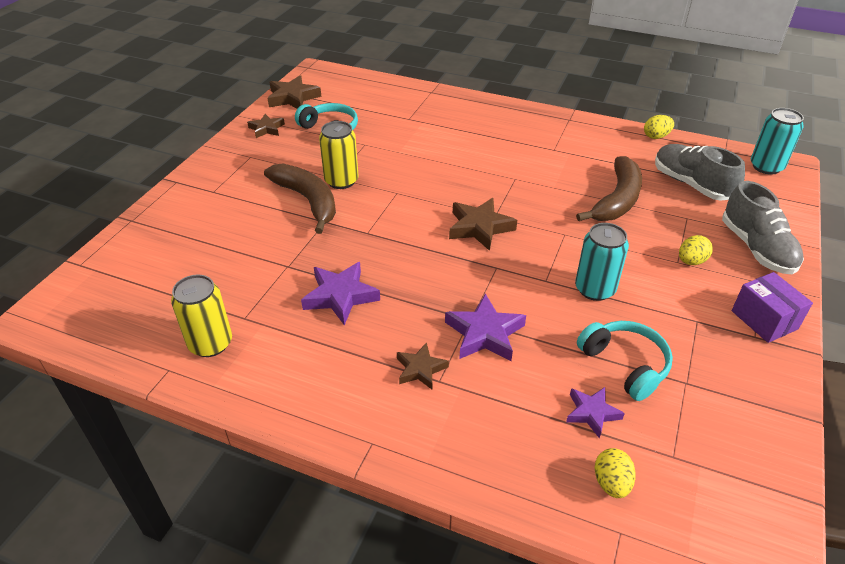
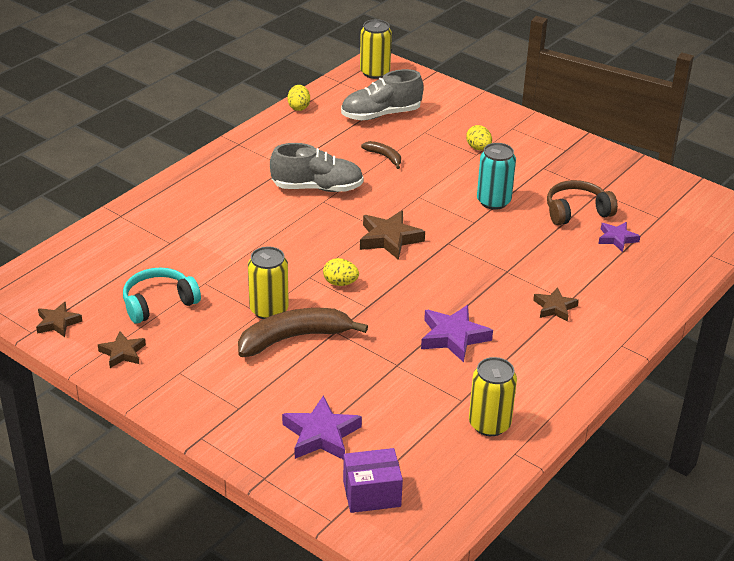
camera: 75 degrees left, 5 degrees down
(293, 98) = (58, 323): brown star -> brown star, size x0.63
(484, 333) = (525, 267): purple star -> purple star (321, 435)
(611, 483) = (675, 247): yellow egg -> yellow egg (340, 283)
(617, 200) = (384, 157): brown banana -> brown banana, size x0.49
(625, 364) = (576, 211): turquoise headphones -> brown headphones
(756, 248) = (475, 115): grey shoe -> grey shoe (317, 188)
(764, 320) = (551, 140): purple box -> purple box (371, 493)
(766, 167) = (375, 72): turquoise can -> yellow can

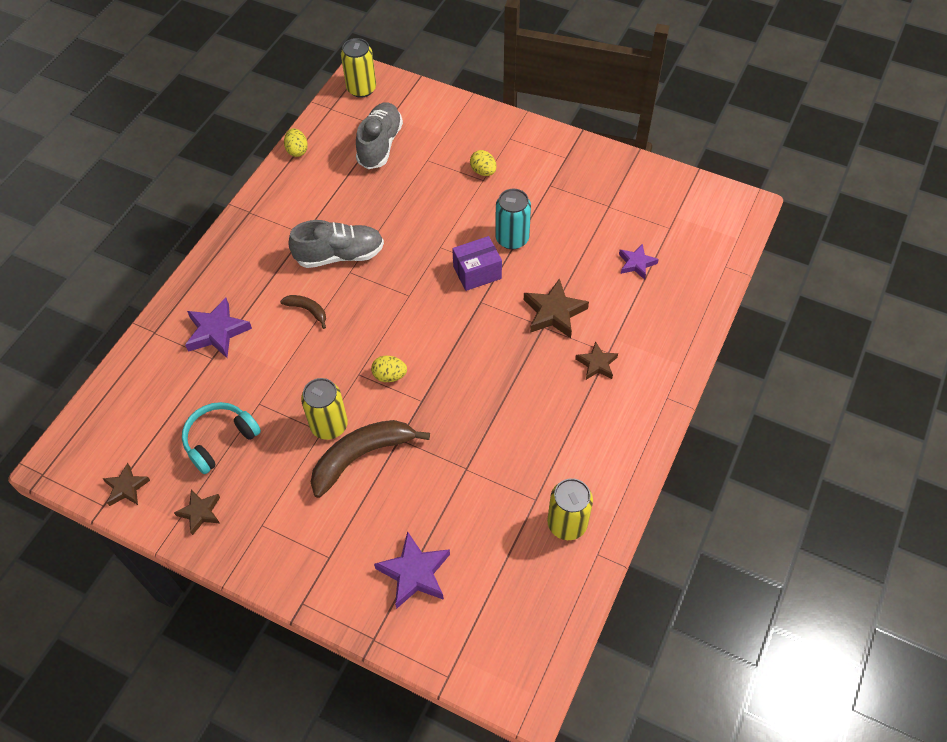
camera: 10 degrees left, 20 degrees up
(371, 493) = (477, 635): purple box -> purple box (477, 272)
(381, 114) = (380, 145): grey shoe -> grey shoe turned 135 degrees clockwise
(384, 157) = (395, 201): brown banana -> brown banana (307, 310)
(389, 239) = (424, 308): brown star -> brown star (554, 312)
(453, 337) = (511, 421): purple star -> purple star (217, 331)
(576, 211) = (592, 236): brown headphones -> none

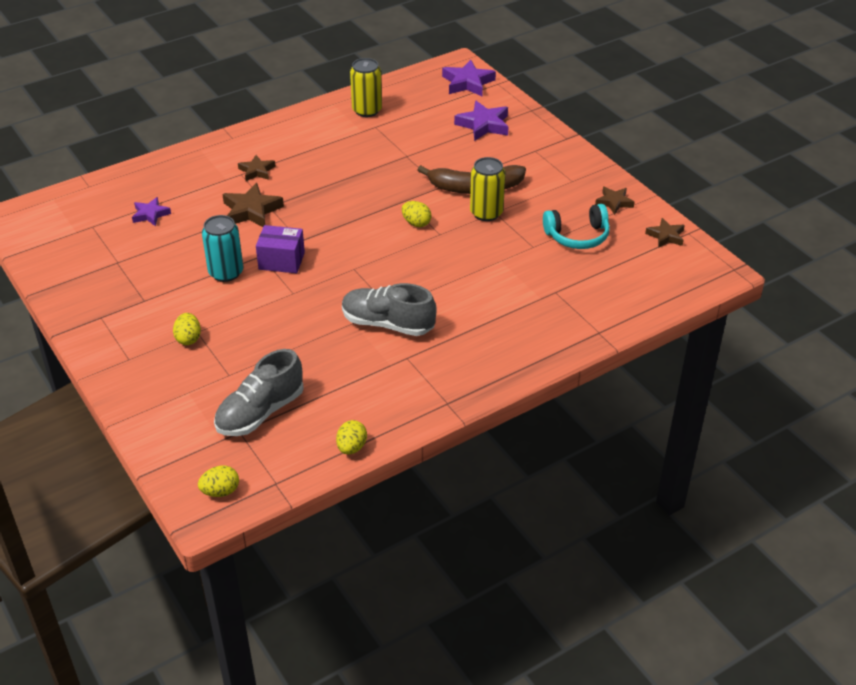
camera: 150 degrees left, 15 degrees down
(217, 331) = (540, 309): purple star -> purple star (467, 83)
(307, 310) = (449, 293): brown banana -> none
(361, 89) = (220, 491): yellow can -> yellow egg

